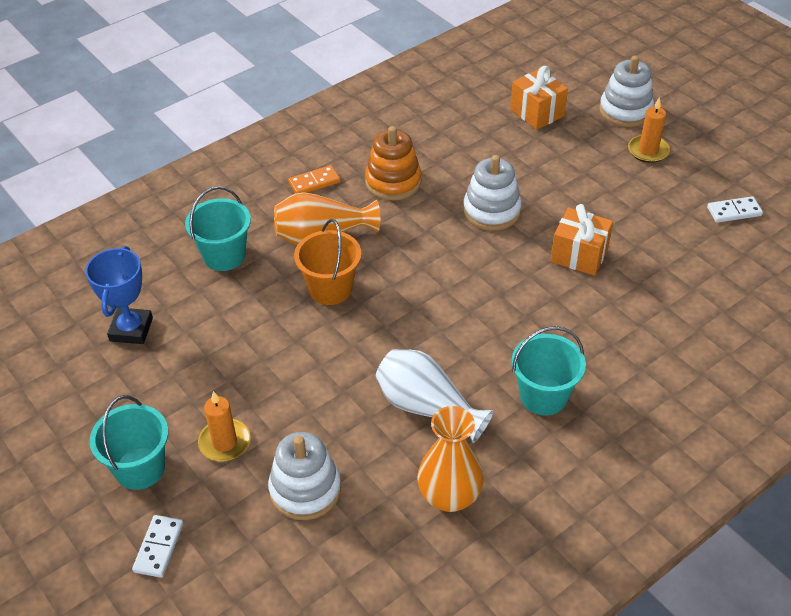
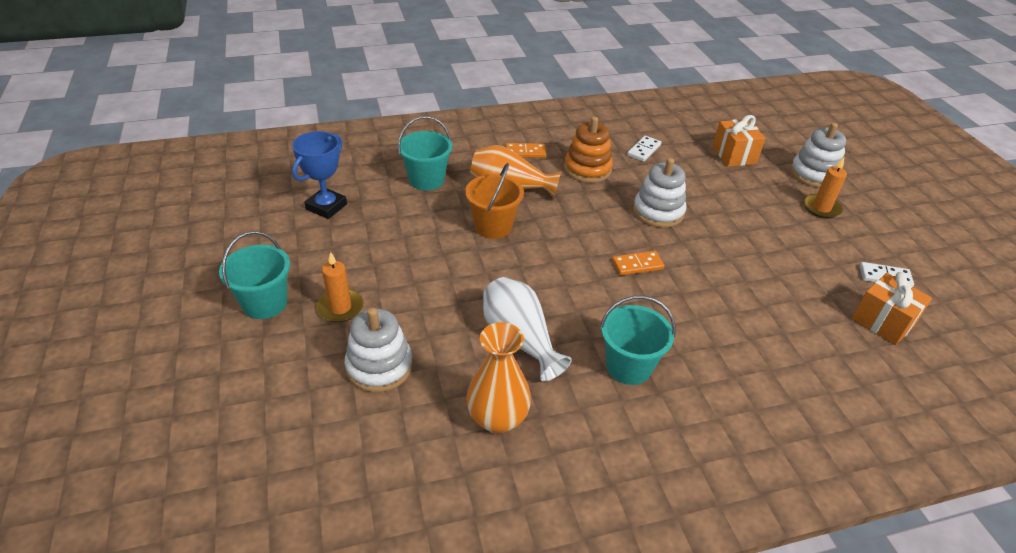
camera: 20 degrees right, 5 degrees down
(158, 547) = (237, 367): white domino -> white domino (643, 150)
(500, 282) = (637, 265): none -> orange domino
(579, 255) = (719, 266): orange gift -> orange gift (883, 322)

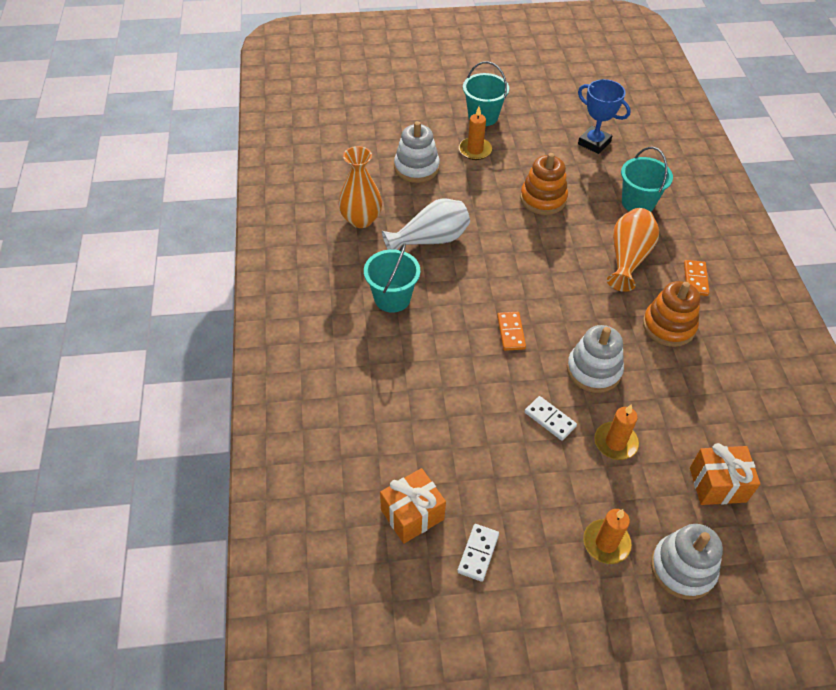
camera: 100 degrees right, 10 degrees up
(429, 245) = (543, 199): none -> orange stacking toy
(493, 226) = (568, 240): orange bucket -> none
(643, 150) = (715, 388): white domino -> white domino (550, 419)
(727, 201) = (615, 442): none -> orange candle

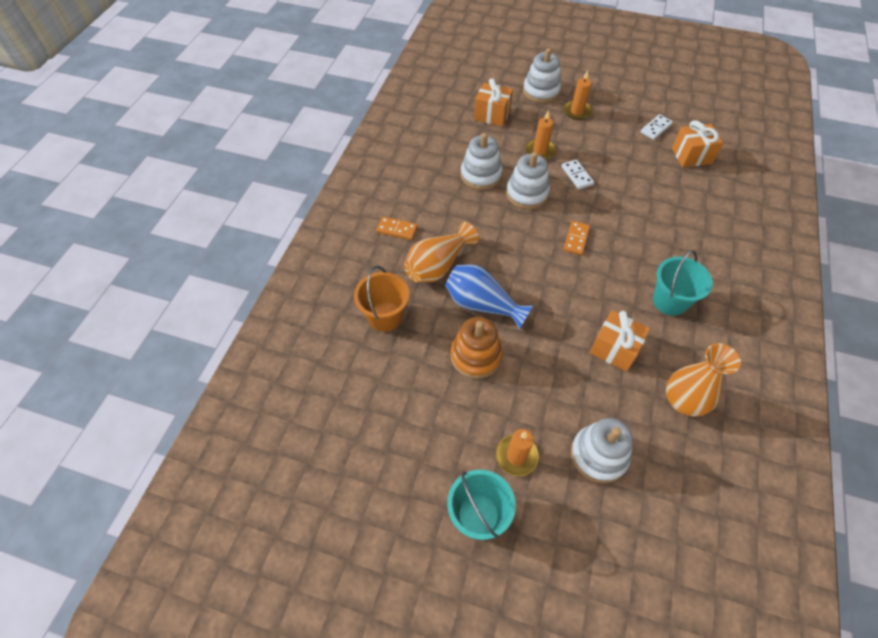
camera: 155 degrees left, 5 degrees up
(430, 240) = (614, 349): white vase -> orange gift
(564, 238) = (482, 304): none -> blue vase
(594, 143) = (370, 412): blue trophy -> none
(638, 203) = (385, 316): turquoise bucket -> orange bucket
(661, 377) = (481, 175): none -> white stacking toy
(668, 326) = (448, 204): orange stacking toy -> none
(695, 279) = (397, 229): orange domino -> orange domino turned 75 degrees clockwise

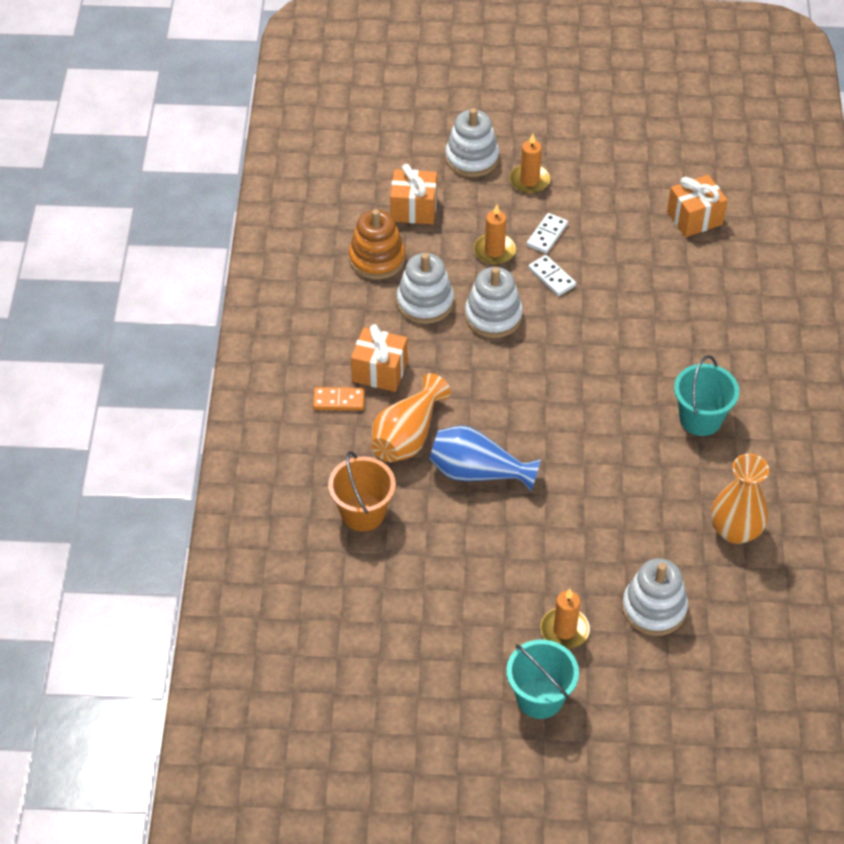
camera: 15 degrees left, 5 degrees down
(476, 356) = (488, 534): orange stacking toy -> orange stacking toy (377, 259)
(576, 239) = (571, 365): orange domino -> none
(614, 349) = (647, 490): orange gift -> orange gift (379, 371)
(655, 128) = (640, 186): white domino -> white domino (547, 235)

